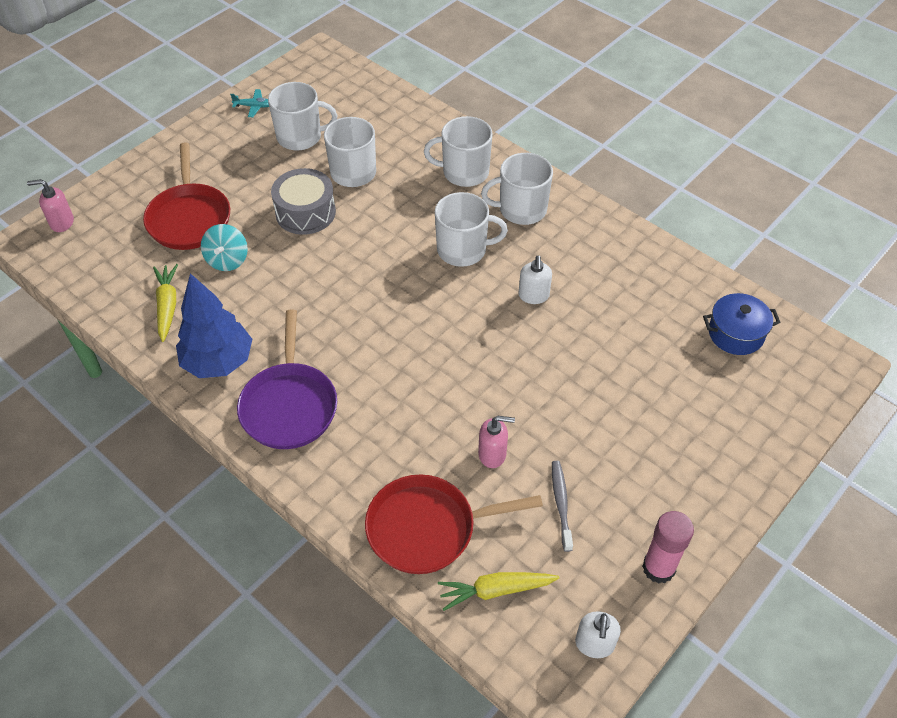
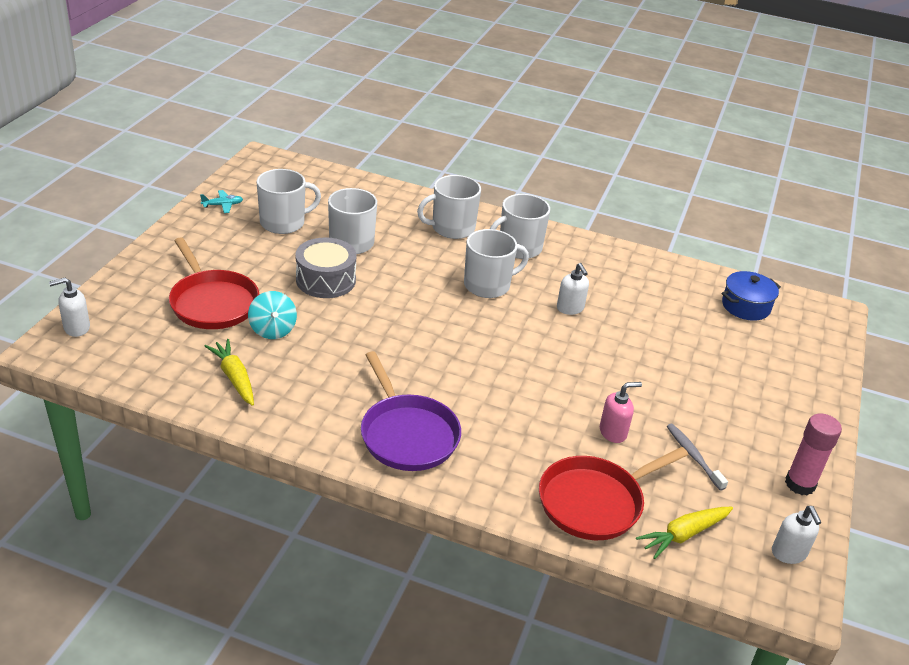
camera: 25 degrees left, 15 degrees down
(61, 222) = (76, 328): pink soap dispenser -> white soap dispenser
(218, 362) = (315, 414): blue tree -> none

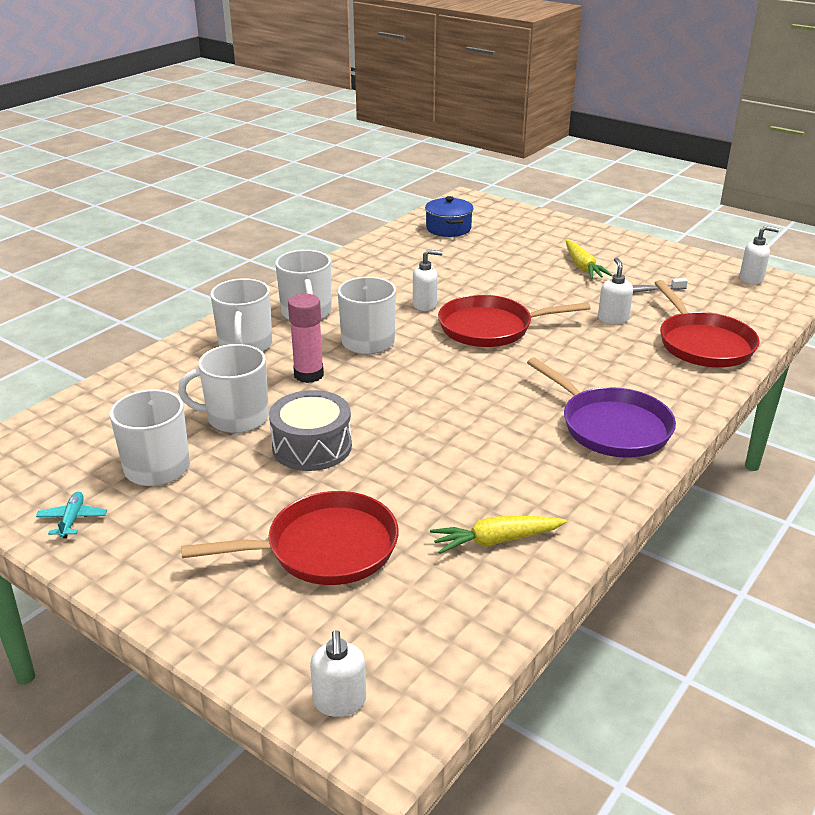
camera: 70 degrees left, 5 degrees down
(273, 330) = (404, 500): turquoise spinning top -> none
(407, 434) = (610, 427): purple pan -> purple pan turned 60 degrees clockwise
(548, 351) = (490, 328): none -> red pan
(613, 432) = (613, 319): pink soap dispenser -> white soap dispenser
(683, 535) = (738, 314): yellow carrot -> yellow carrot (583, 267)
(800, 484) = (676, 258): pink glue stick -> pink glue stick (308, 375)

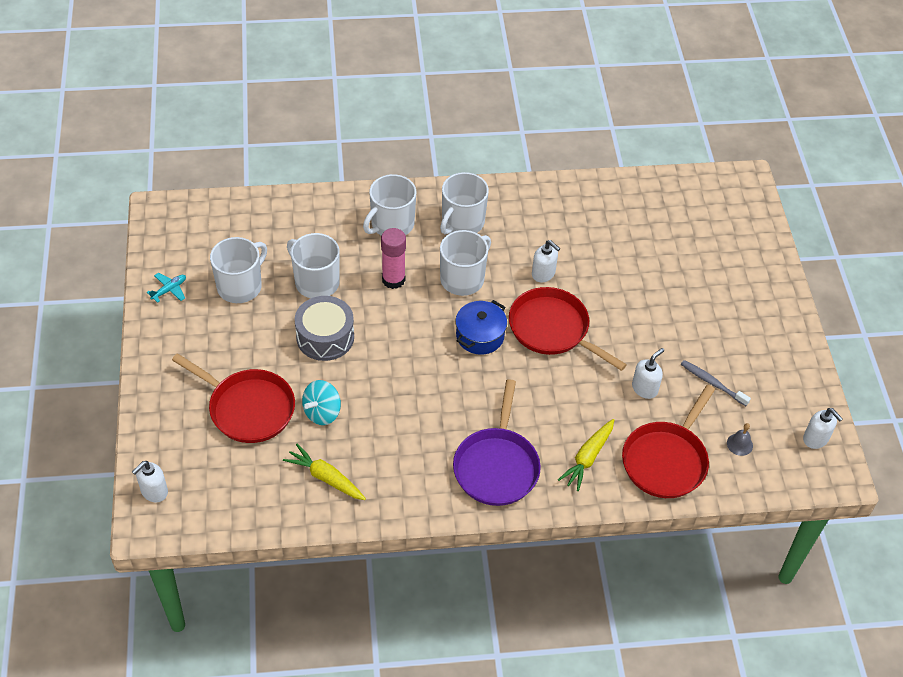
camera: 45 degrees right, 20 degrees up
(405, 498) = (322, 412): none -> turquoise spinning top
(448, 228) = (677, 206): blue pot -> blue pot (480, 336)
(583, 267) = (709, 324): yellow carrot -> yellow carrot (587, 458)
(722, 308) = (739, 444): none -> grey bell

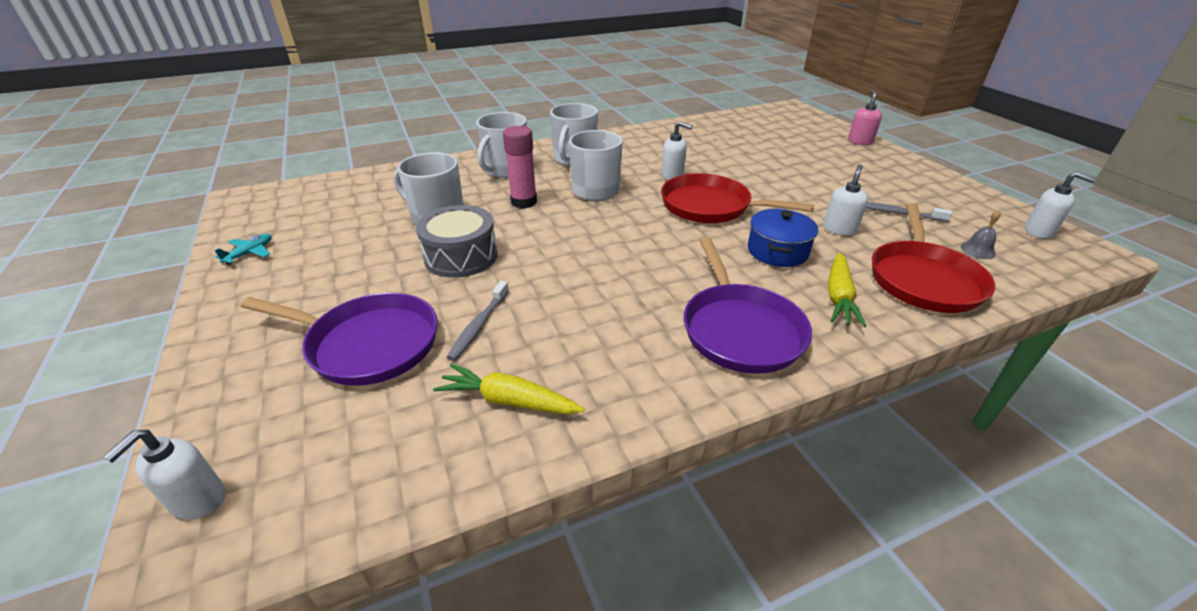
camera: 15 degrees left, 15 degrees down
(240, 286) = (345, 235): white mug -> none
(248, 408) = (368, 344): red pan -> purple pan
(322, 412) = (479, 325): turquoise spinning top -> grey toothbrush
(480, 336) = (639, 224): blue pot -> blue pot (777, 251)
(770, 266) = (860, 141): none -> pink soap dispenser

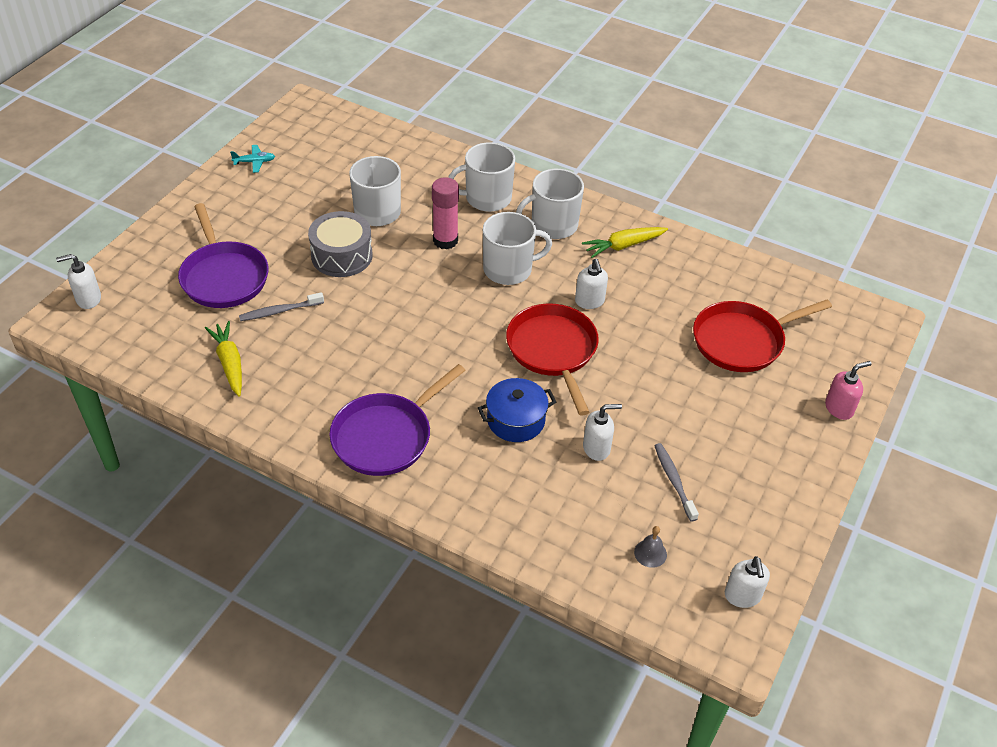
camera: 50 degrees right, 10 degrees up
(839, 297) = (479, 478): yellow carrot -> yellow carrot (623, 246)
(923, 279) = (557, 524): red pan -> red pan (742, 341)

